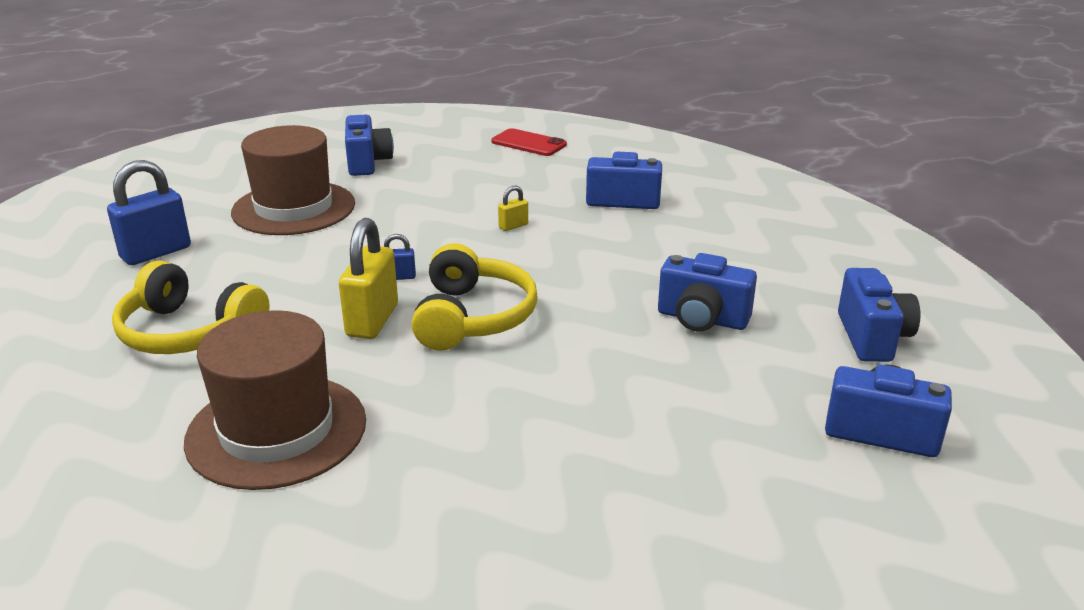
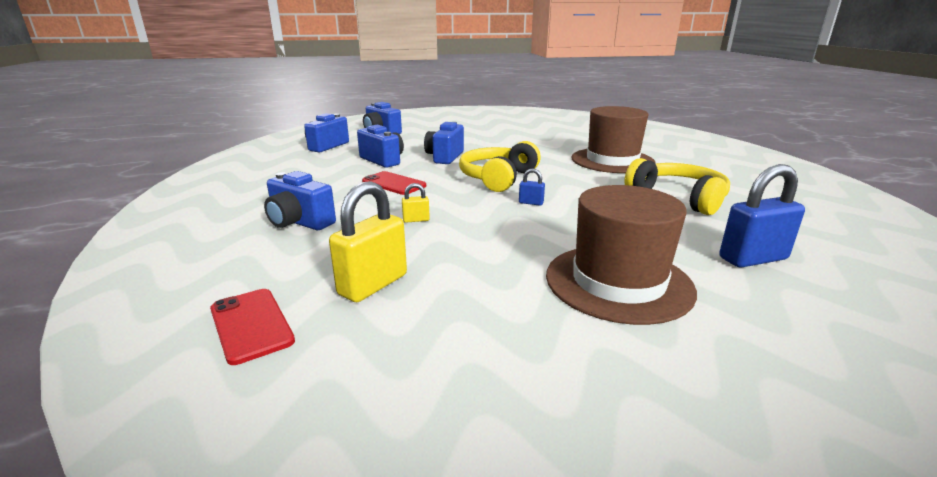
camera: 155 degrees left, 5 degrees down
(367, 163) = (507, 344): blue camera -> blue camera (445, 157)
(372, 320) = (558, 185): yellow padlock -> yellow padlock (373, 285)
(608, 270) = (393, 184): none -> red phone

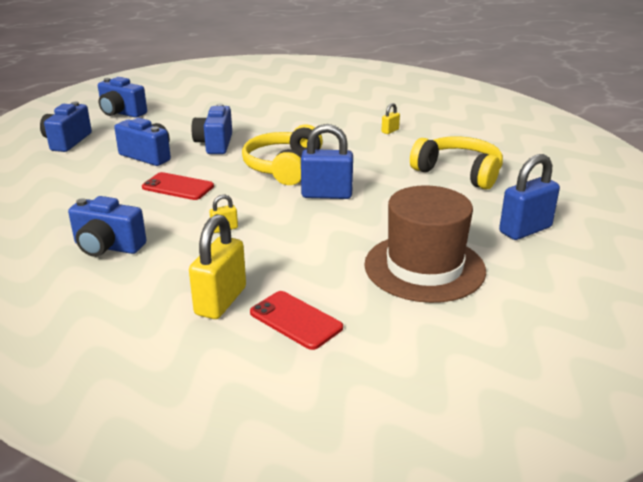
camera: 15 degrees left, 5 degrees up
(251, 325) = (136, 353): red phone -> red phone (295, 320)
(531, 203) = (327, 194): blue padlock -> blue padlock, size x2.13
(612, 160) = (390, 131): brown hat -> yellow padlock

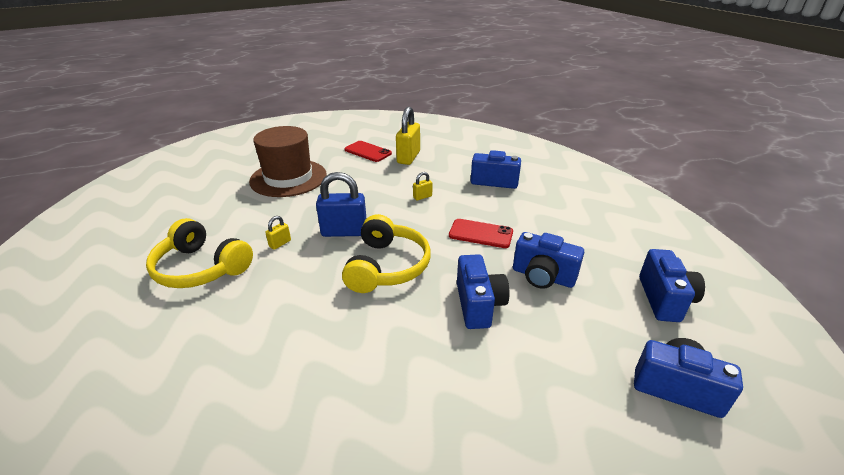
camera: 175 degrees right, 5 degrees up
(390, 131) = (238, 355): yellow padlock -> yellow padlock (280, 243)
(525, 230) = (197, 206): blue padlock -> none

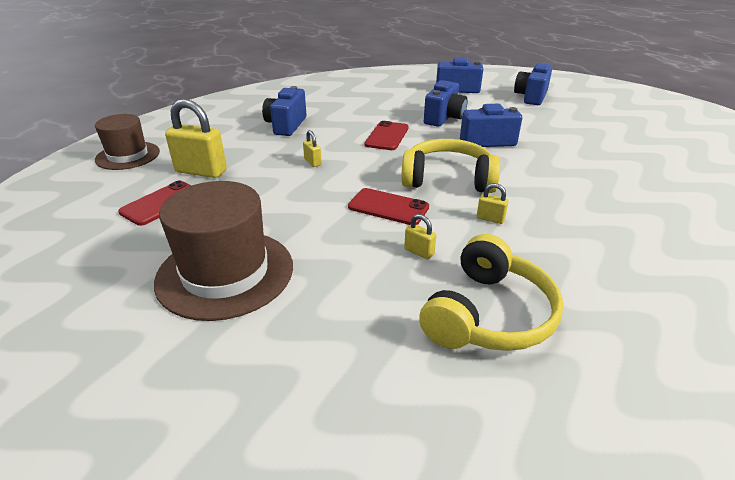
camera: 90 degrees left, 0 degrees up
(312, 284) = (490, 219): none -> yellow padlock
(344, 232) = (388, 207): blue padlock -> red phone
(431, 133) = (128, 156): none -> brown hat

